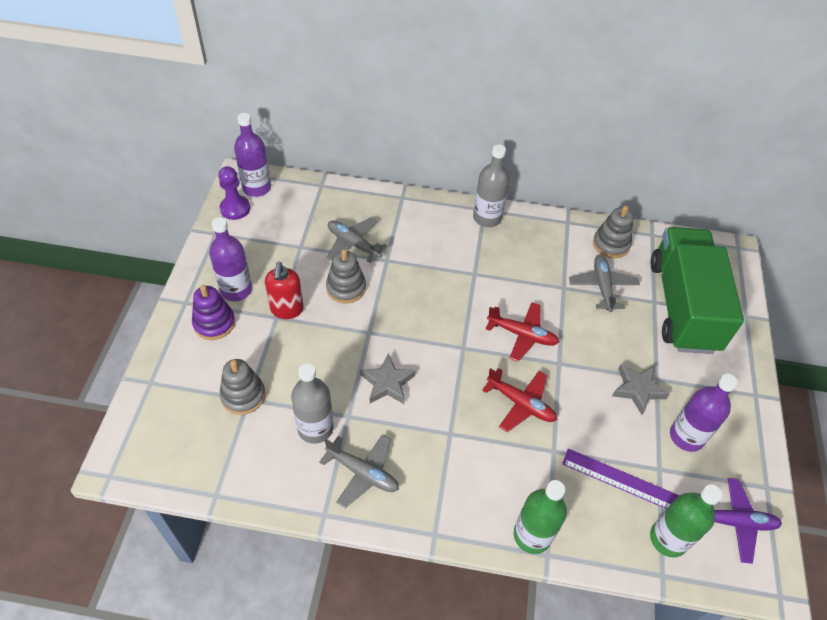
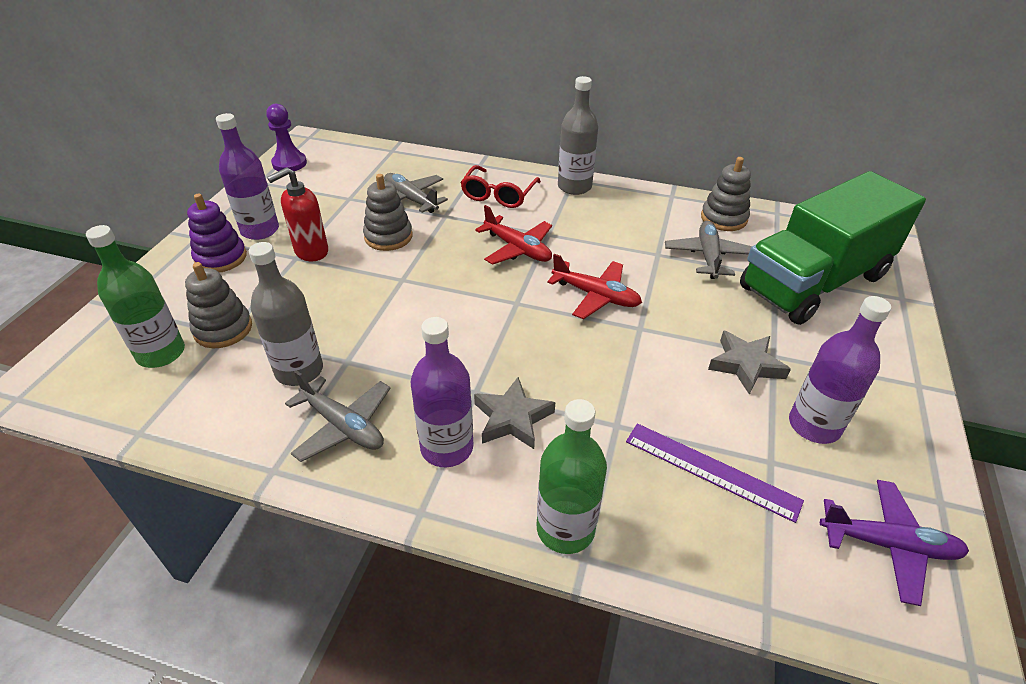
camera: 10 degrees right, 10 degrees down
(257, 188) = (320, 149): purple bottle -> purple bottle (447, 447)
(287, 310) = (311, 252): red soap dispenser -> red soap dispenser turned 45 degrees clockwise
(387, 383) = (408, 331): grey star -> grey star (512, 418)
(426, 232) = (498, 195): none -> red glasses
(520, 403) = (579, 367): red plane -> red plane (517, 249)
(668, 539) = (779, 557): green bottle -> green bottle (161, 353)
(682, 305) = (814, 282): green truck -> green truck turned 135 degrees counterclockwise

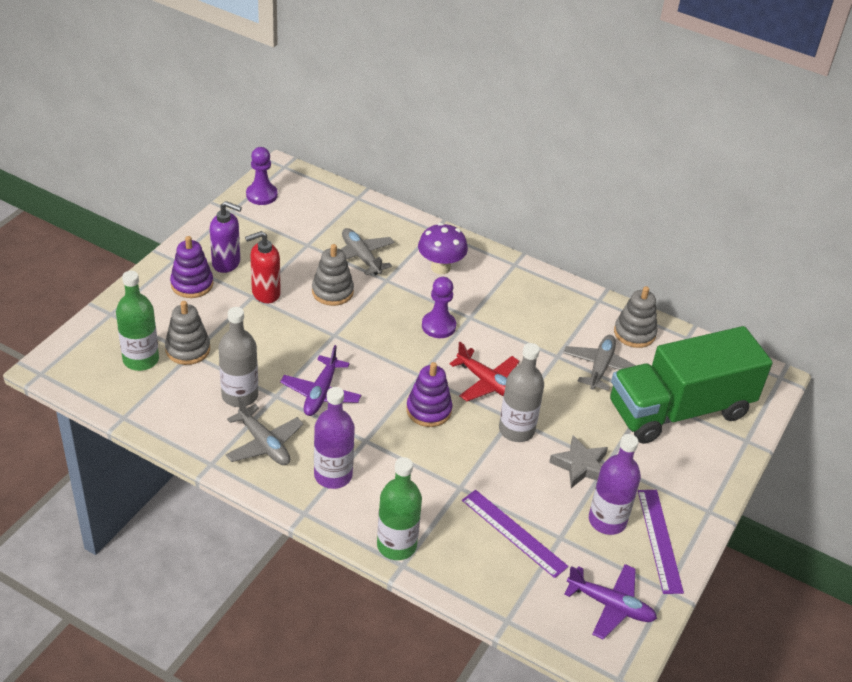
camera: 10 degrees right, 0 degrees up
(260, 230) = (226, 263): purple bottle -> purple soap dispenser
(403, 346) = (321, 393): none -> purple plane
(498, 195) = (440, 267): red glasses -> purple mushroom
(512, 418) = (386, 465): grey star -> none
(517, 249) = (438, 326): red plane -> purple pawn
(541, 339) = (428, 410): none -> purple stacking toy
(574, 187) = (513, 272): grey bottle -> grey bottle (516, 430)
(889, 435) = (659, 540): none -> purple ruler

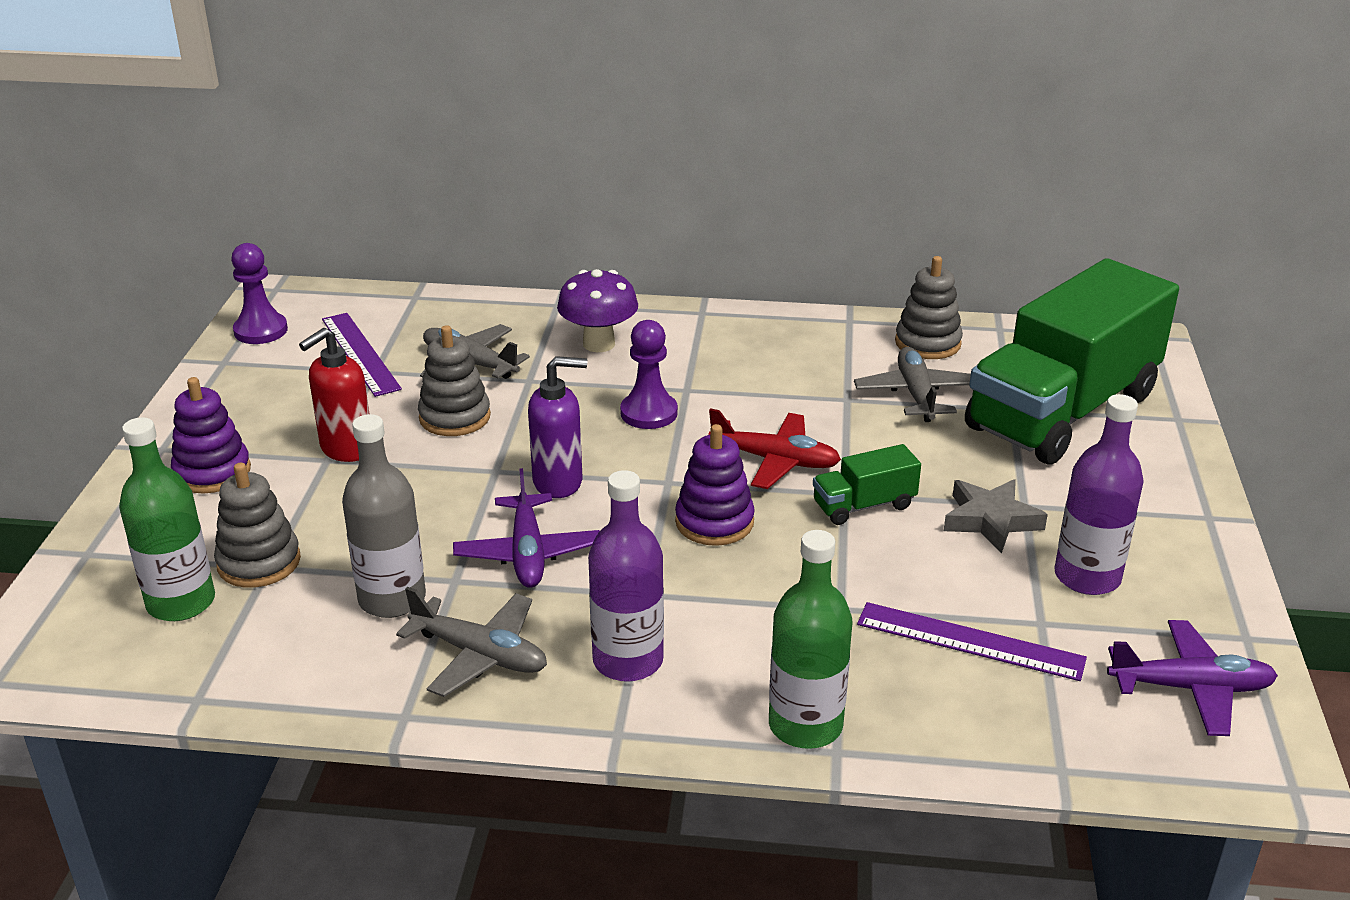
camera: 20 degrees left, 10 degrees down
(226, 263) = (255, 429): purple soap dispenser -> purple soap dispenser (558, 482)
(516, 430) = (863, 505): grey bottle -> green truck
(659, 540) = (1179, 576): purple ruler -> purple ruler (360, 353)

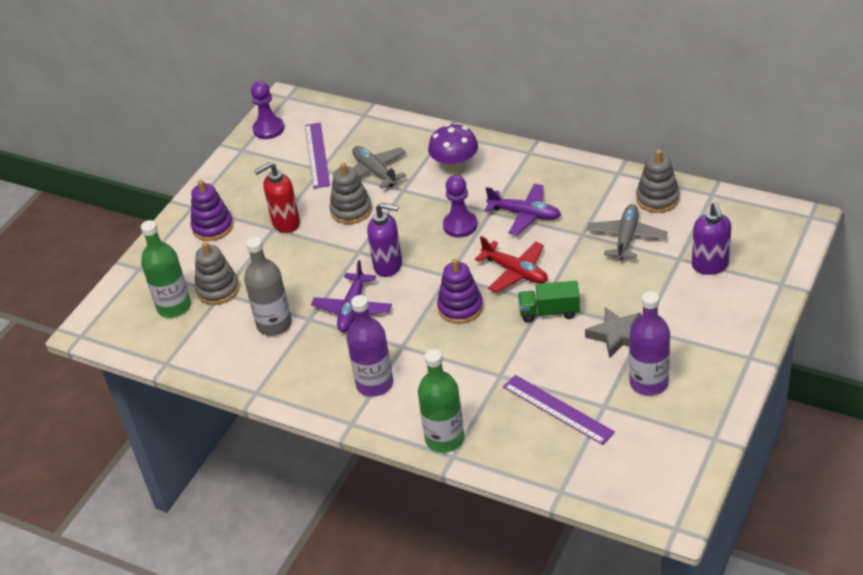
camera: 25 degrees right, 10 degrees up
(480, 655) = (304, 366): grey plane -> none
(1062, 411) = (710, 266): green truck -> purple soap dispenser
(1190, 688) = (660, 461): purple plane -> purple plane (525, 215)

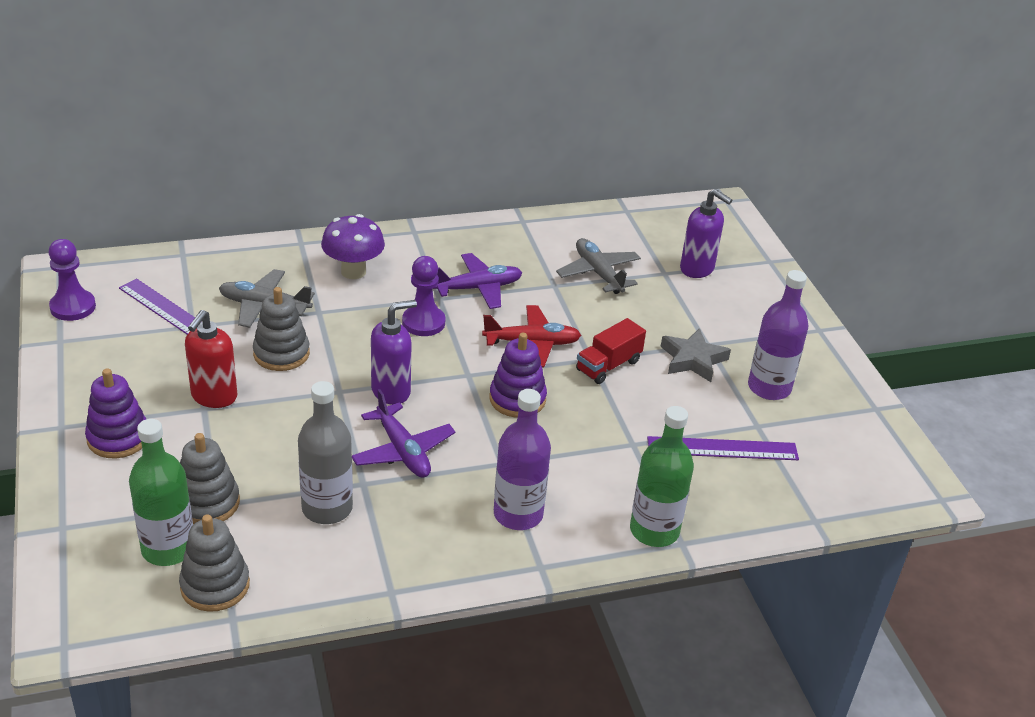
camera: 50 degrees left, 5 degrees down
(549, 312) = (608, 365): green truck -> red truck
(657, 199) = (585, 230): grey stacking toy -> grey stacking toy (215, 585)

